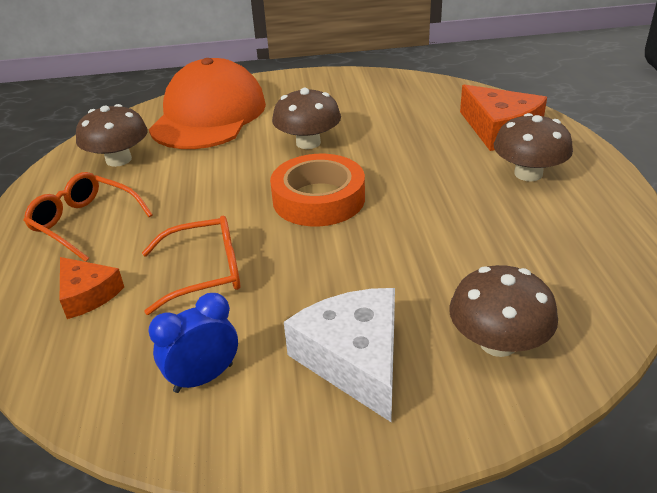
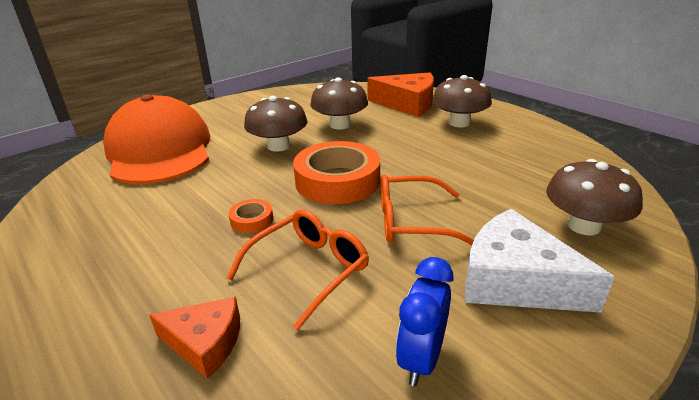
camera: 35 degrees left, 5 degrees down
(84, 223) = (121, 277): orange glasses -> orange glasses (411, 221)
(118, 160) = (99, 210): brown mushroom -> brown mushroom (340, 125)
(210, 211) = (252, 220): none -> orange tape

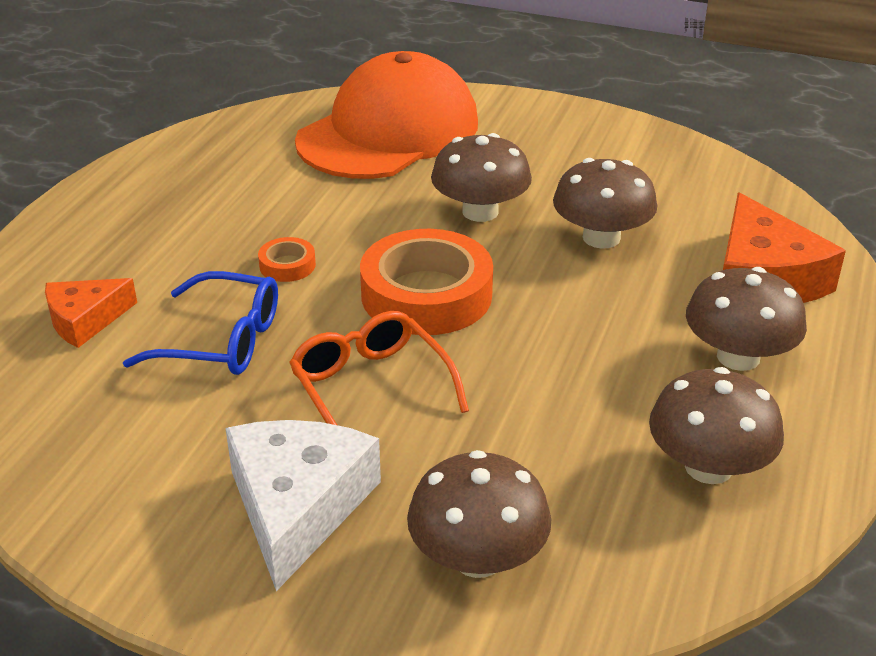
camera: 60 degrees right, 5 degrees up
(205, 342) = (85, 320): orange cheese -> orange cheese turned 75 degrees clockwise
(309, 270) = (222, 341): orange glasses -> blue glasses
(421, 359) = (128, 460): blue clock -> none
(533, 149) = (708, 467): none -> brown mushroom

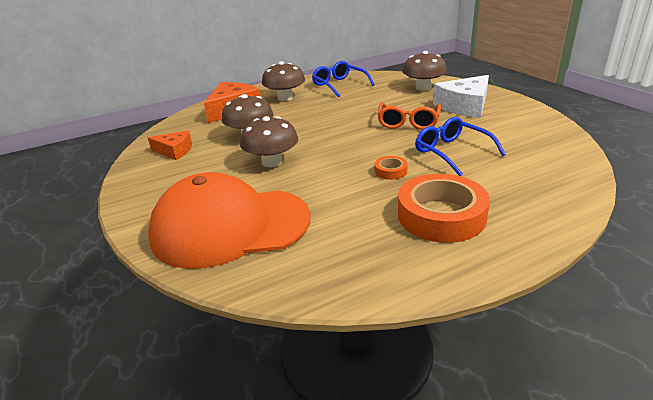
camera: 135 degrees left, 5 degrees down
(85, 320) = (516, 181): orange cheese -> orange cheese (175, 151)
(426, 295) = (348, 140): orange tape -> orange tape (441, 215)
(708, 467) = (339, 85): brown mushroom -> blue glasses

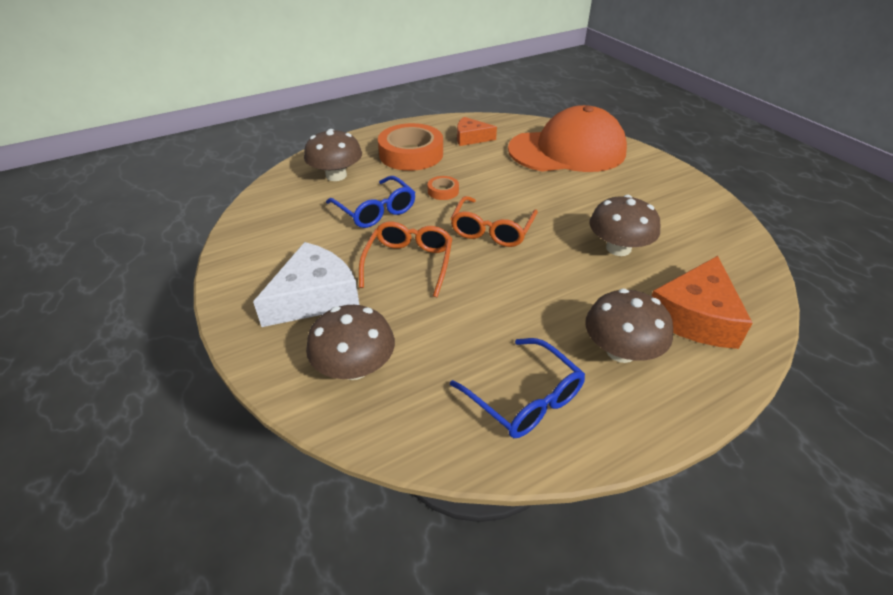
camera: 175 degrees right, 10 degrees up
(175, 151) = (697, 227): orange cheese -> orange cheese (471, 138)
(272, 162) = (566, 206): brown mushroom -> brown mushroom (336, 175)
(345, 142) = (492, 230): none -> orange glasses

